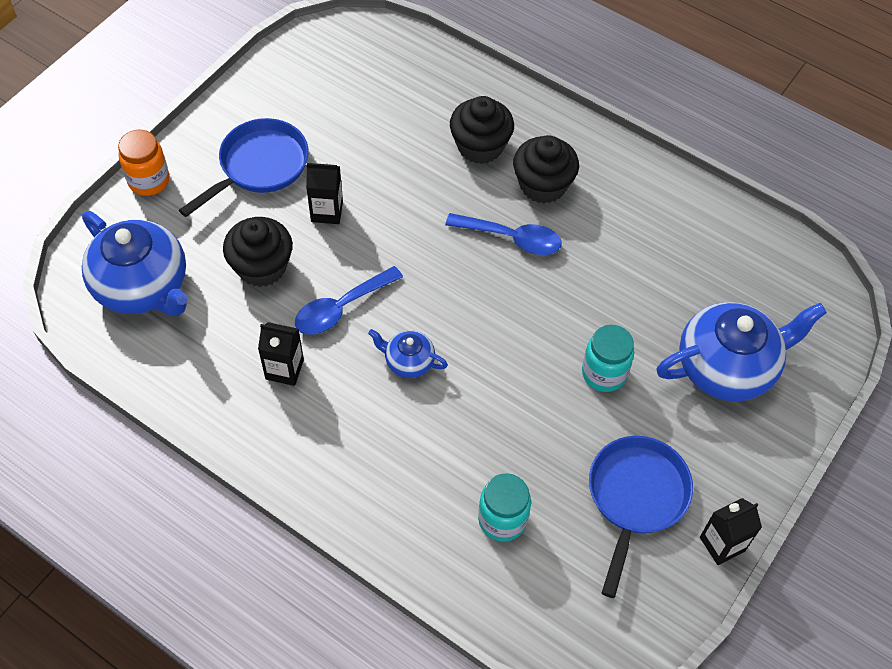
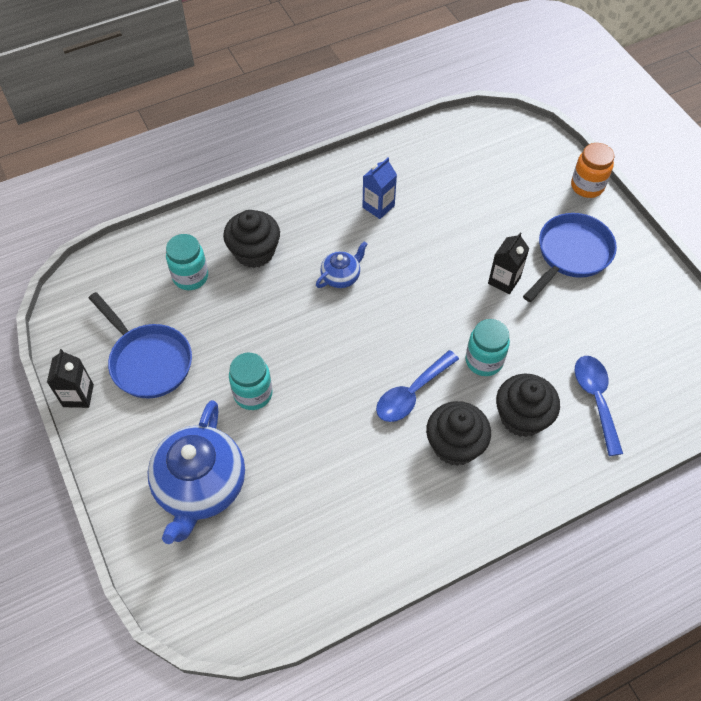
camera: 120 degrees right, 0 degrees up
(143, 286) = (490, 156): blue teapot -> none
(259, 167) = (571, 255): blue pan -> blue pan turned 120 degrees counterclockwise
(262, 267) = (472, 224): black cupcake -> black cupcake (254, 252)
(284, 369) = (378, 206): black carton -> blue carton
(341, 308) = (410, 255): blue spoon -> blue spoon (595, 399)
(437, 195) = (484, 361): none -> turquoise jar

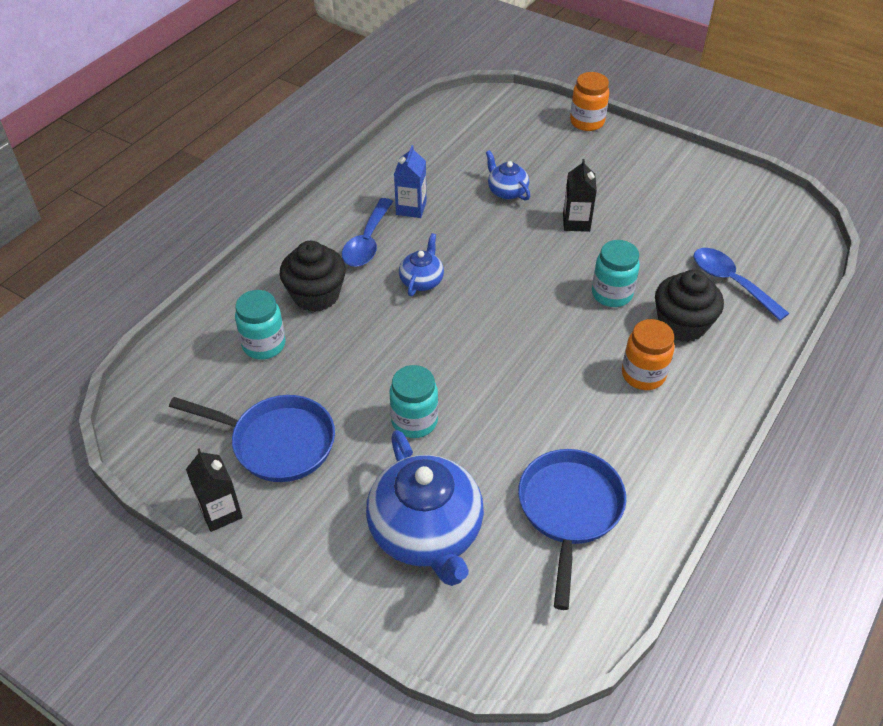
camera: 30 degrees left, 10 degrees down
(412, 393) = (569, 350): blue spoon -> blue spoon (367, 242)
(455, 445) = (643, 375): black cupcake -> orange jar
(467, 225) = (507, 191): none -> blue teapot
(571, 255) = (617, 179): blue pan -> blue pan (569, 511)

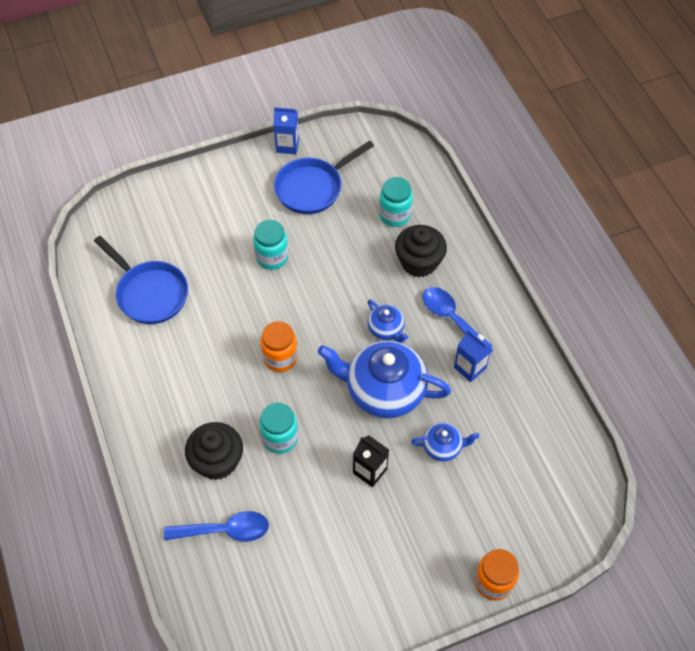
camera: 125 degrees right, 10 degrees up
(221, 512) = (287, 145): black carton -> blue carton
(426, 532) = (197, 222): blue teapot -> blue teapot (383, 390)
(643, 375) = (199, 402): orange jar -> orange jar (280, 358)

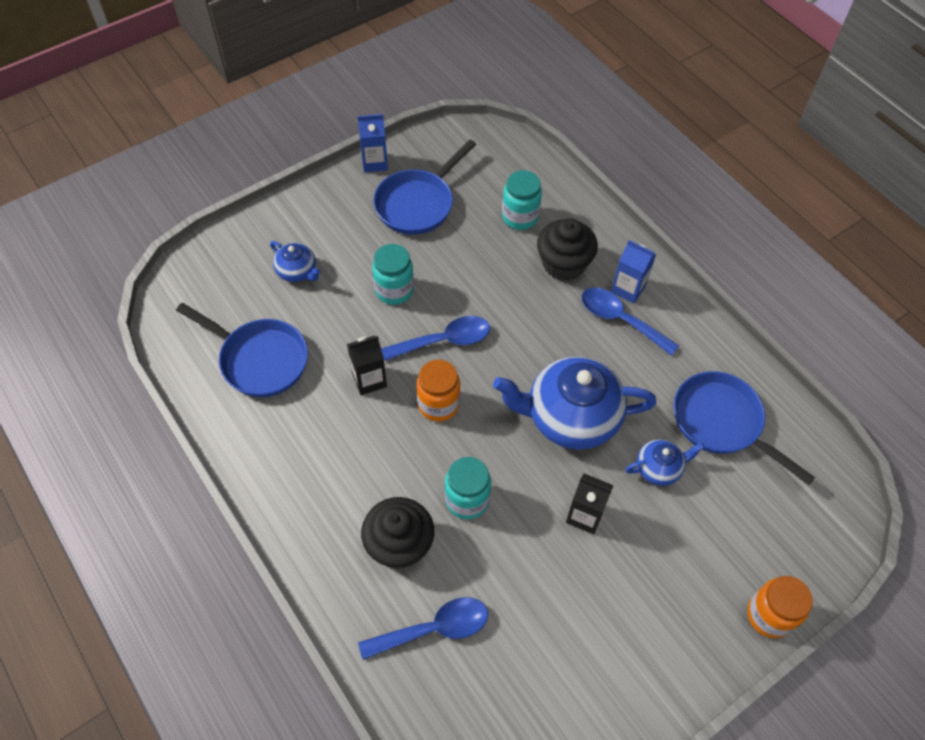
camera: 15 degrees left, 0 degrees up
(231, 327) = (369, 380): none -> black carton
(300, 307) = (444, 341): none -> blue spoon
(386, 329) = (551, 346): blue teapot -> blue teapot (297, 271)
(470, 367) = (659, 370): blue carton -> blue carton (628, 289)
(508, 421) = (722, 423): none -> blue pan

